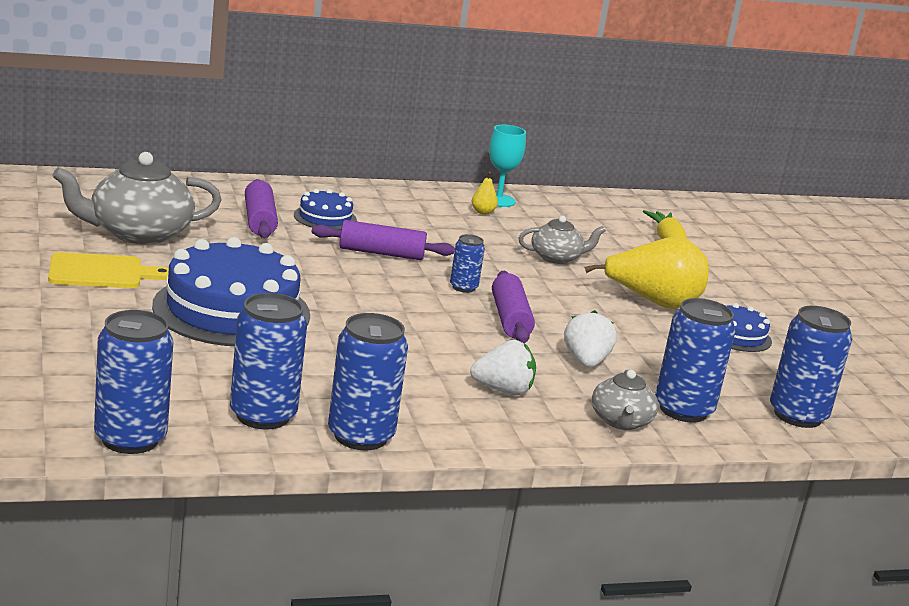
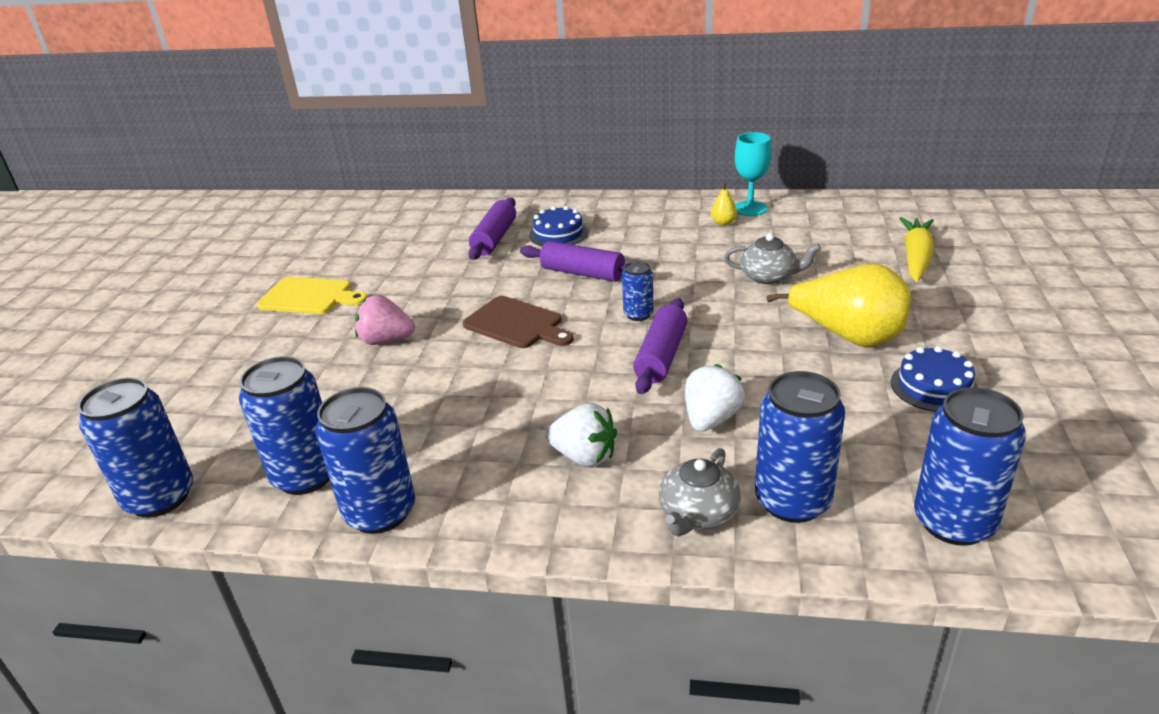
camera: 30 degrees right, 10 degrees up
(138, 233) = (377, 254): grey teapot -> none
(231, 310) = (386, 340): blue cake -> pink strawberry
(353, 295) = (516, 324): none -> brown cutting board

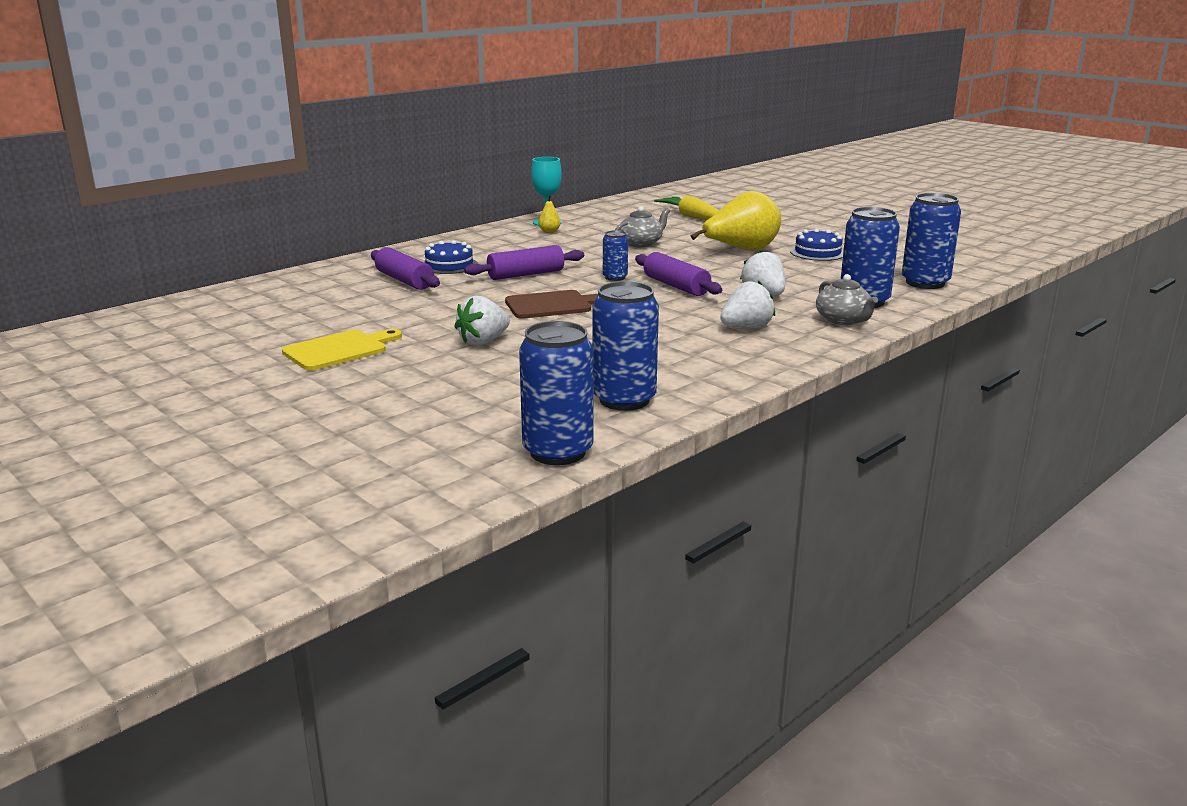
camera: 55 degrees left, 10 degrees down
(380, 512) = (710, 387): blue can -> none
(386, 340) = (483, 342): pink strawberry -> white strawberry

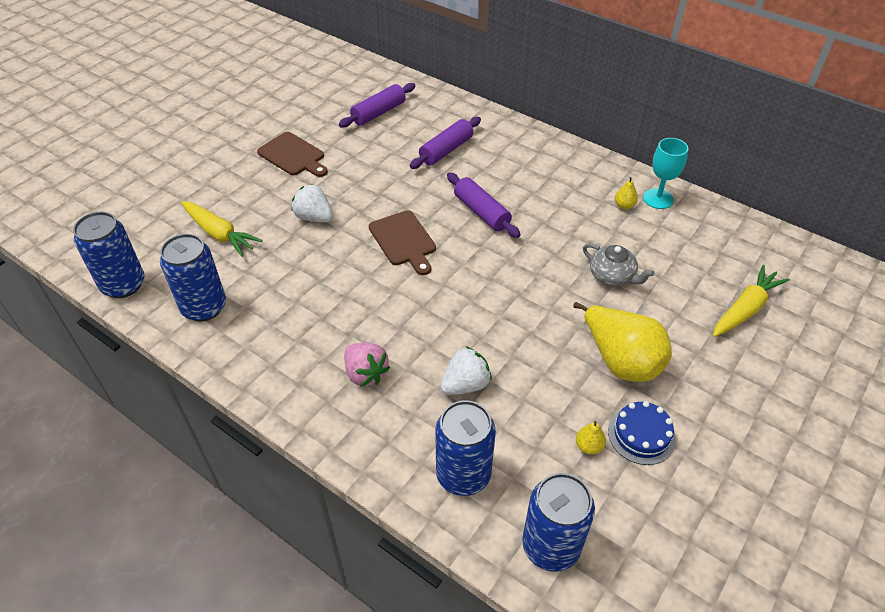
camera: 80 degrees right, 25 degrees up
(339, 350) = (293, 155): yellow cutting board -> brown cutting board
(449, 265) = (493, 164): blue cake -> none
(481, 392) = (219, 234): none -> yellow carrot
(615, 277) = (490, 269): blue can -> none
(676, 286) = (476, 315): purple rolling pin -> purple rolling pin (378, 113)
(746, 328) = (365, 374): white strawberry -> pink strawberry
(830, 266) = (588, 446): none -> yellow pear
(843, 320) = (399, 453): grey teapot -> none

